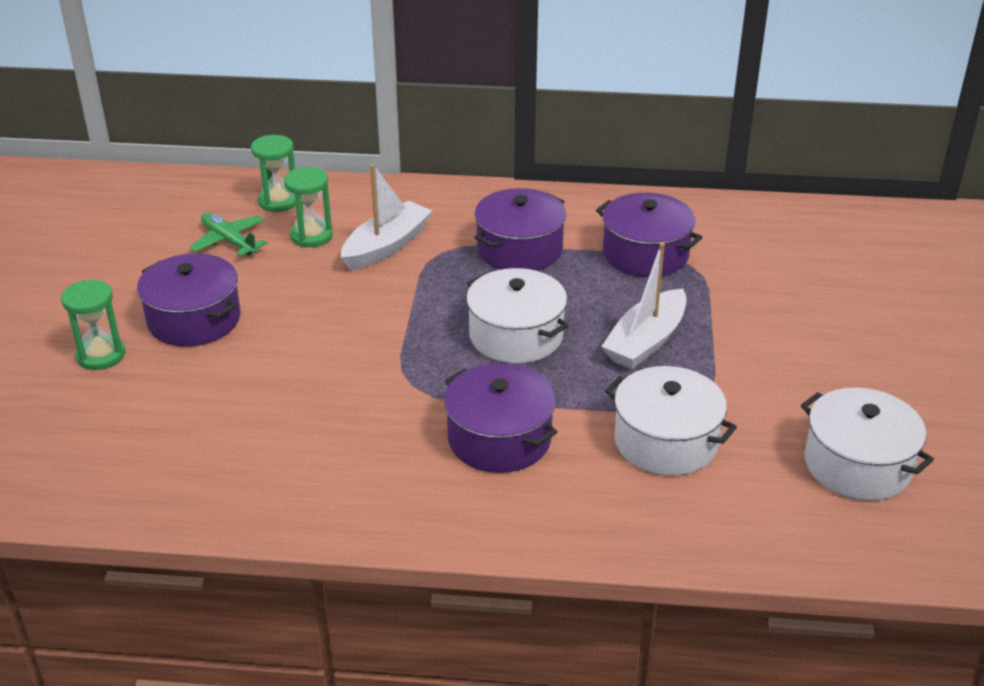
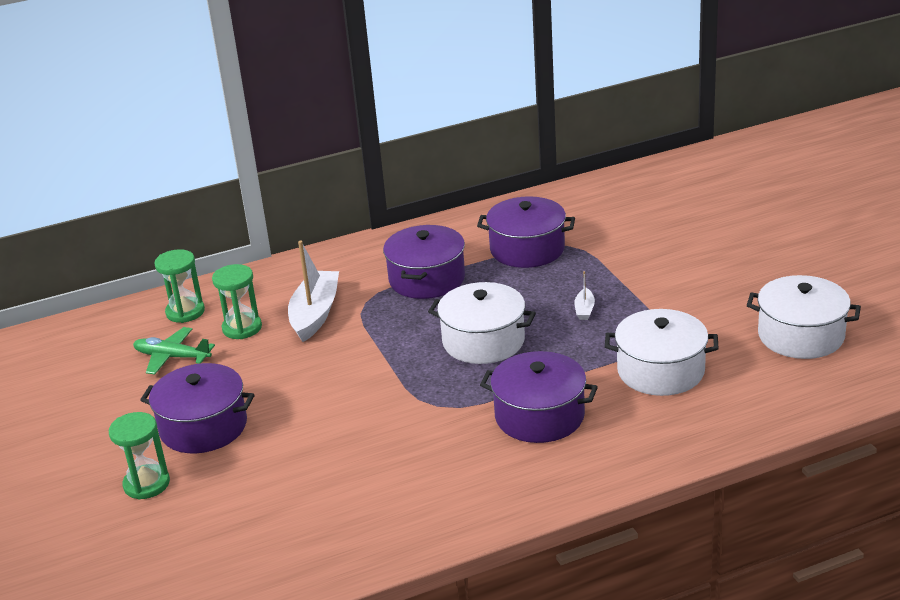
camera: 25 degrees left, 5 degrees down
(646, 341) = (584, 309): white boat -> white boat, size x0.45

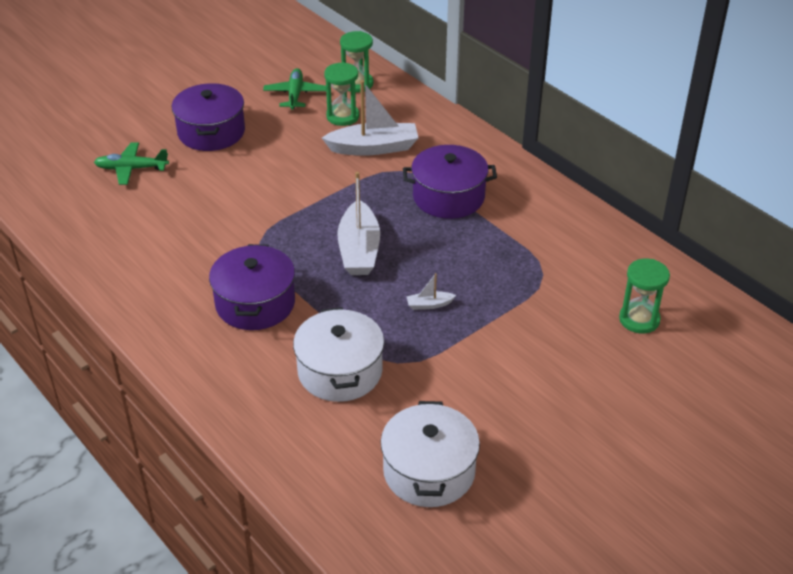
camera: 70 degrees right, 10 degrees up
(146, 484) = (143, 125): green hourglass -> green hourglass (639, 319)
(237, 498) = (131, 169): none -> green plane
(483, 341) = (359, 250): white pot -> white boat
(527, 249) = (524, 249): purple pot -> none

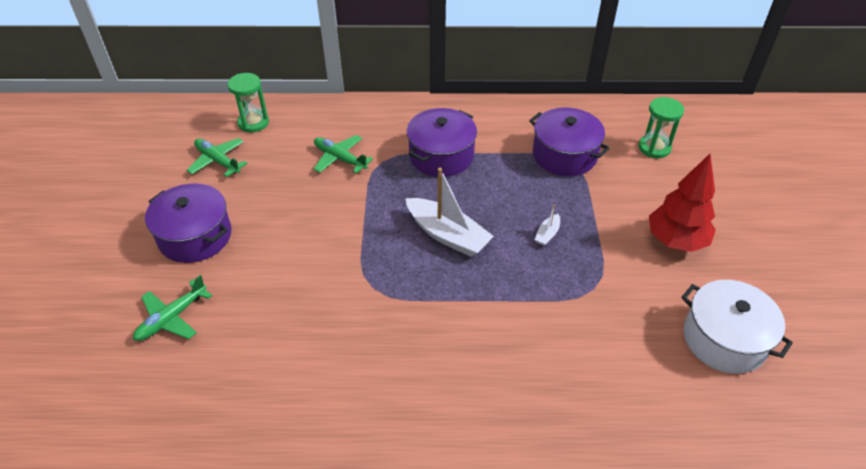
camera: 50 degrees left, 5 degrees up
(255, 303) = (446, 334): purple pot -> purple pot (564, 155)
(340, 371) = (575, 328): white pot -> none
(343, 116) = (281, 152): green hourglass -> none
(374, 148) = (340, 159): white boat -> green plane
(520, 389) = (675, 241): none -> red tree

